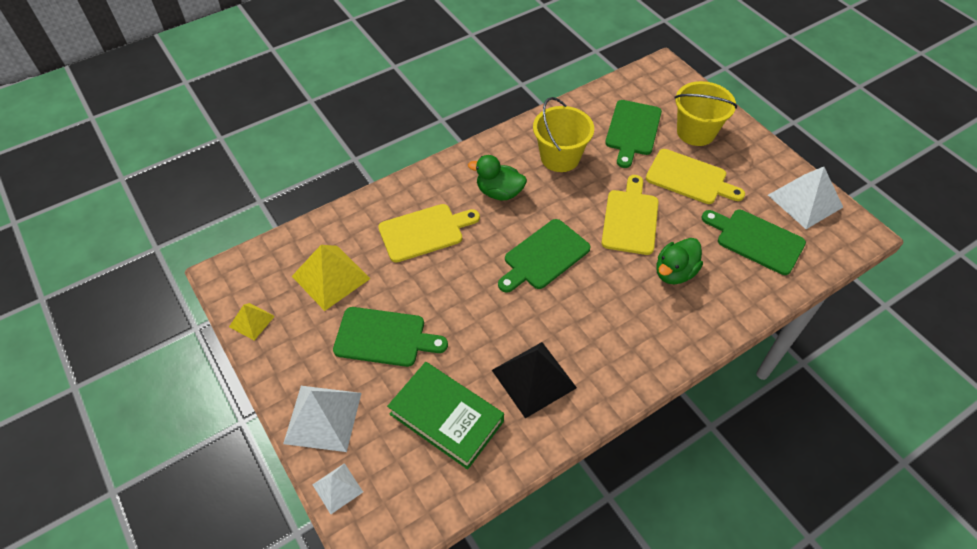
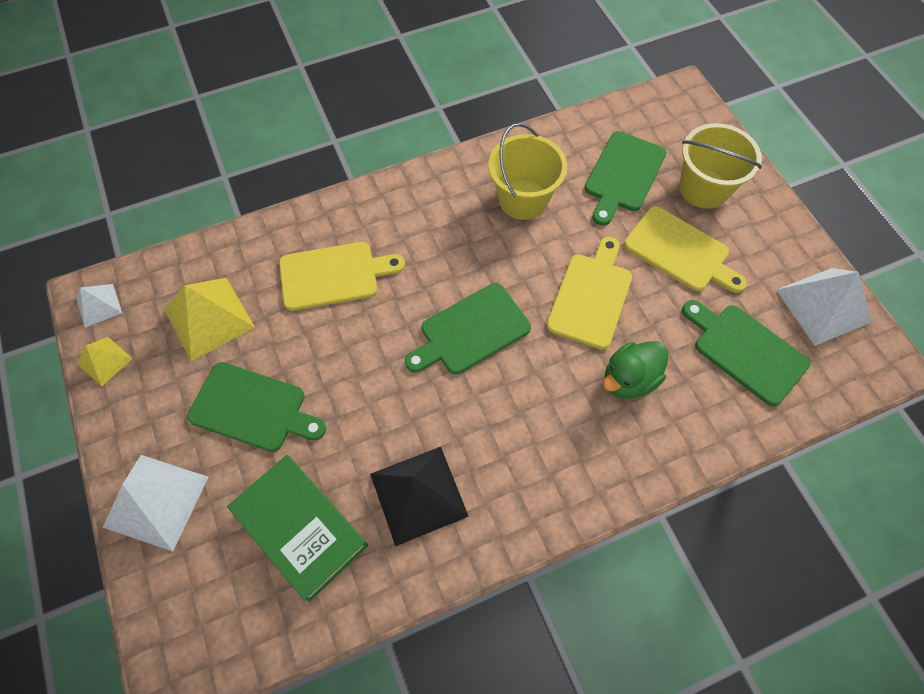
camera: 10 degrees right, 10 degrees up
(337, 488) = (151, 597): white pyramid -> white pyramid (99, 305)
(499, 192) = (436, 236): green duck -> none

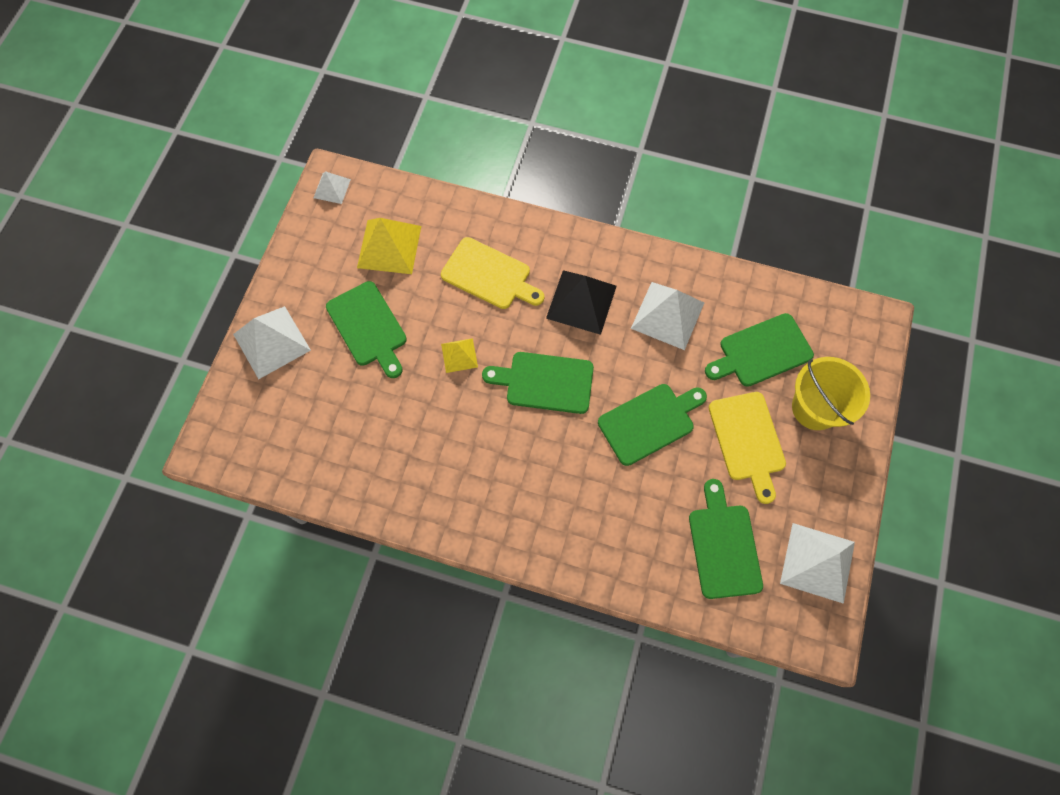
camera: 40 degrees right, 5 degrees up
(104, 361) = (308, 229): yellow pyramid -> yellow pyramid (459, 355)
(301, 528) = (337, 424): green book -> none
(418, 494) = (420, 460): black pyramid -> black pyramid (581, 301)
(523, 199) = (667, 315): yellow bucket -> white pyramid
(591, 296) = (649, 422): yellow cutting board -> green cutting board
(629, 379) = (621, 498): green duck -> none

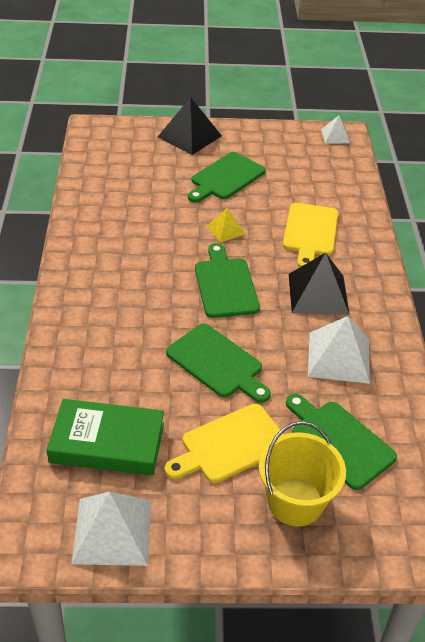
camera: 70 degrees right, 25 degrees down
(271, 342) = (189, 136): white pyramid -> black pyramid
(389, 247) = (302, 174): yellow pyramid -> none
(723, 546) = (107, 443): green cutting board -> green book

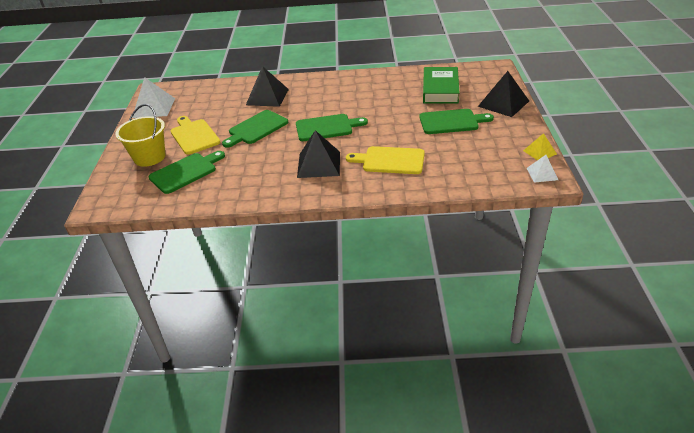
camera: 95 degrees right, 5 degrees down
(107, 443) = (206, 101): green book -> green book (440, 89)
(113, 355) = (267, 97): none -> black pyramid
(225, 230) = (386, 125): yellow pyramid -> yellow pyramid (539, 152)
(226, 178) = (451, 122): green cutting board -> green cutting board turned 135 degrees clockwise
(338, 357) = (255, 173): white pyramid -> none

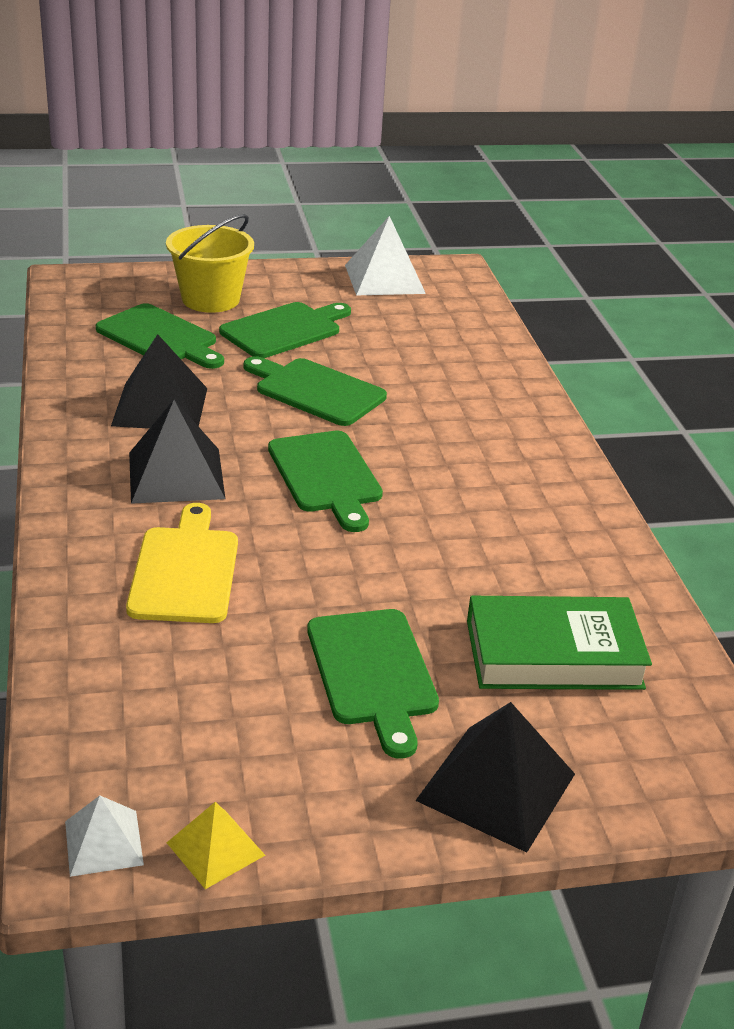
camera: 75 degrees right, 5 degrees down
(194, 136) = (284, 330): yellow cutting board -> green cutting board
(267, 97) = (452, 391): black pyramid -> black pyramid (160, 406)

